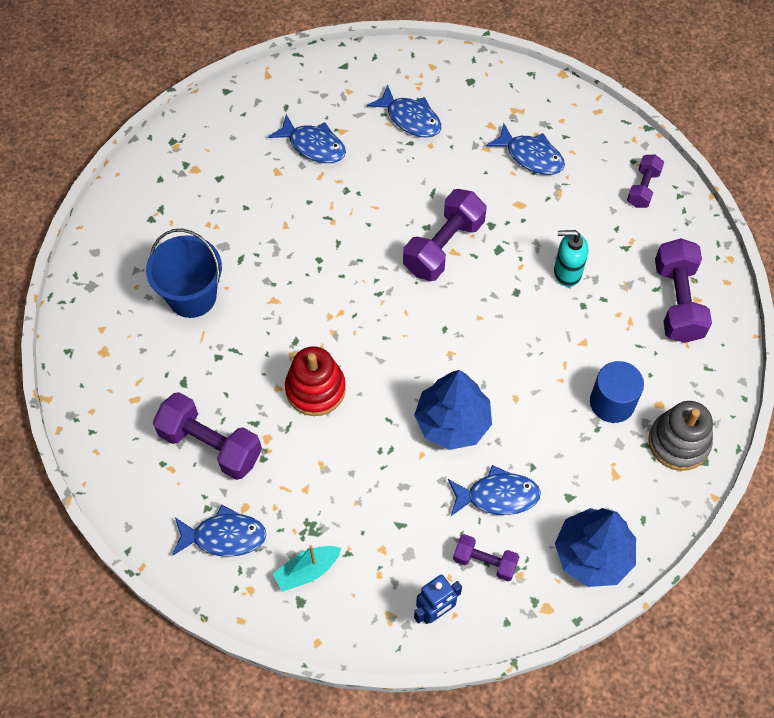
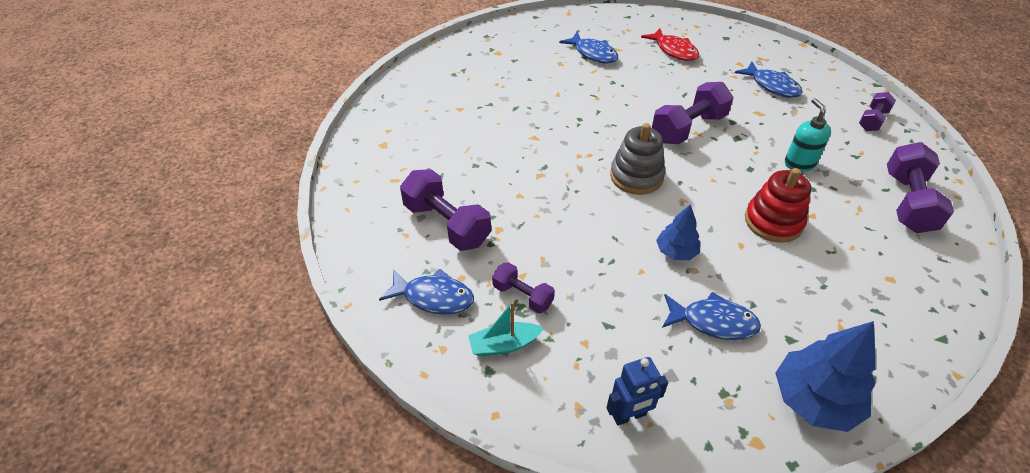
camera: 15 degrees right, 15 degrees down
(192, 296) = (468, 123): blue bucket -> none
(315, 389) = (553, 202): red stacking toy -> red stacking toy (773, 221)
(410, 118) = (674, 50): blue fish -> red fish
(452, 422) = (676, 252): blue tree -> blue tree, size x0.58
(485, 562) = (691, 379): purple dumbbell -> purple dumbbell (522, 296)
(567, 272) = (799, 163): turquoise soap dispenser -> turquoise soap dispenser turned 60 degrees clockwise
(612, 402) = (840, 267): blue cylinder -> none
(678, 442) = (913, 315): grey stacking toy -> grey stacking toy (636, 176)

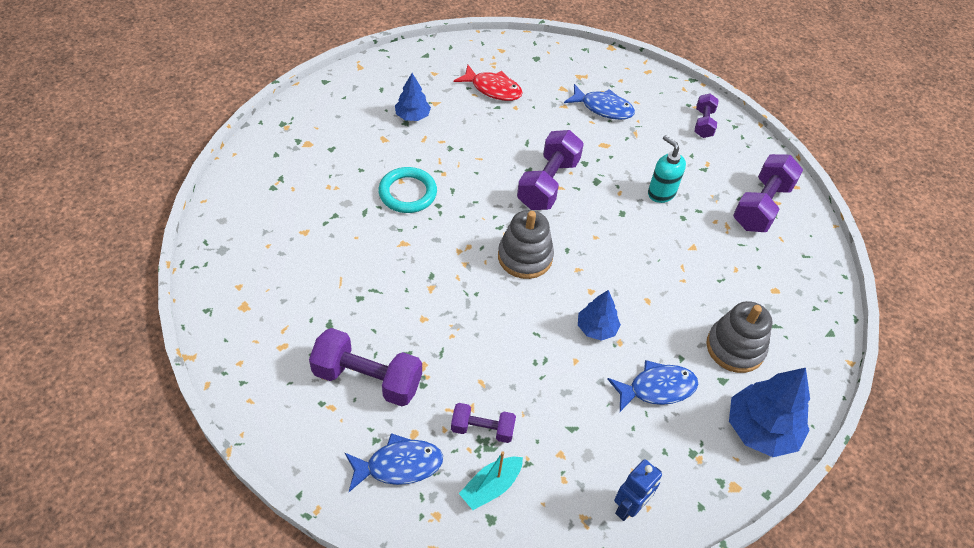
camera: 30 degrees left, 5 degrees up
(558, 104) = (407, 193): none -> turquoise ring
(593, 53) = (412, 116): blue fish -> blue tree
(773, 221) = (664, 265): red stacking toy -> none
(818, 315) = (735, 348): none -> grey stacking toy
(908, 202) = (761, 206): purple dumbbell -> purple dumbbell turned 45 degrees clockwise

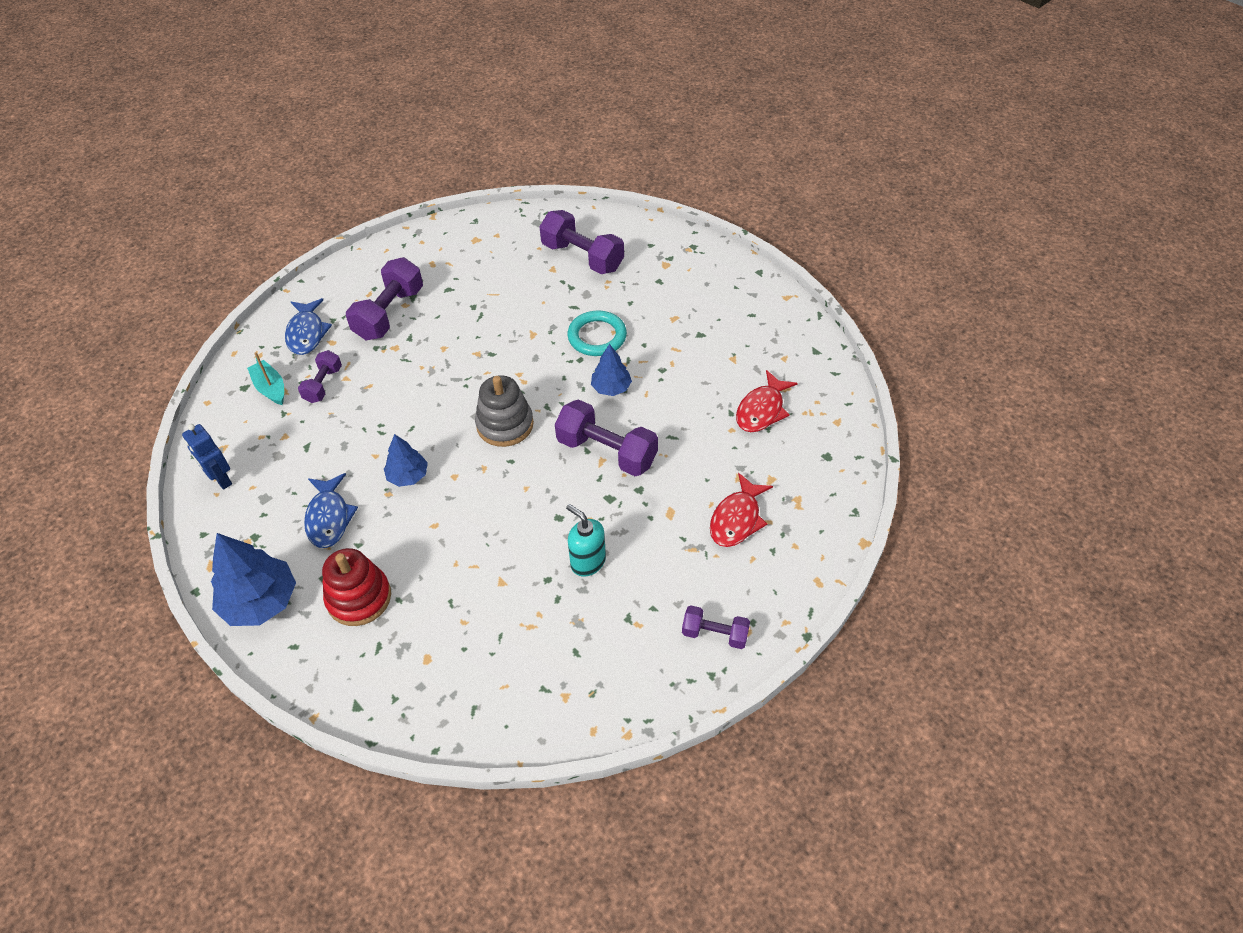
camera: 100 degrees right, 0 degrees up
(412, 116) = (710, 340): blue tree -> blue tree (611, 388)
(603, 108) = (737, 519): blue fish -> red fish
(661, 193) = (587, 562): turquoise soap dispenser -> turquoise soap dispenser turned 105 degrees counterclockwise
(735, 348) = (359, 598): grey stacking toy -> red stacking toy
(761, 206) = (560, 675): purple dumbbell -> purple dumbbell (582, 257)

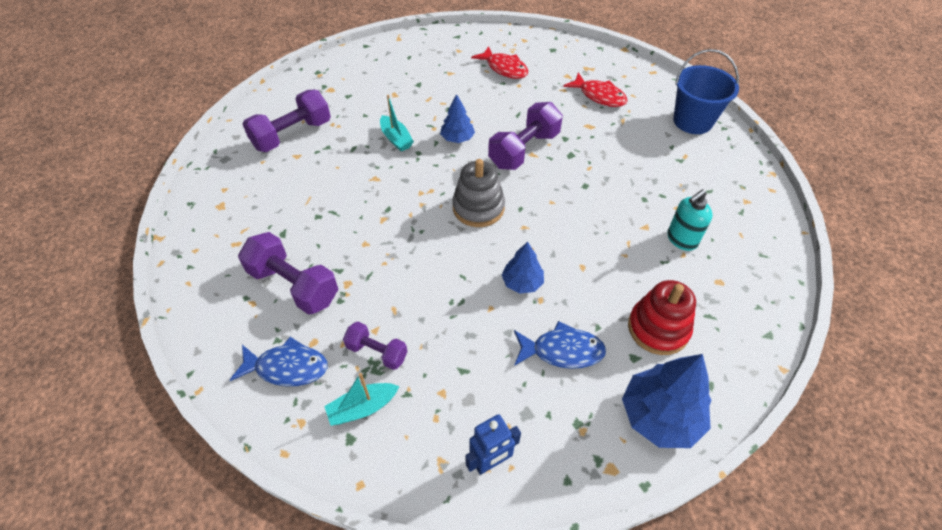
camera: 80 degrees left, 0 degrees up
(587, 562) = (629, 174): turquoise soap dispenser -> turquoise soap dispenser (681, 239)
(597, 336) = (396, 139): turquoise ring -> turquoise boat
(715, 634) = (692, 121): purple dumbbell -> blue bucket

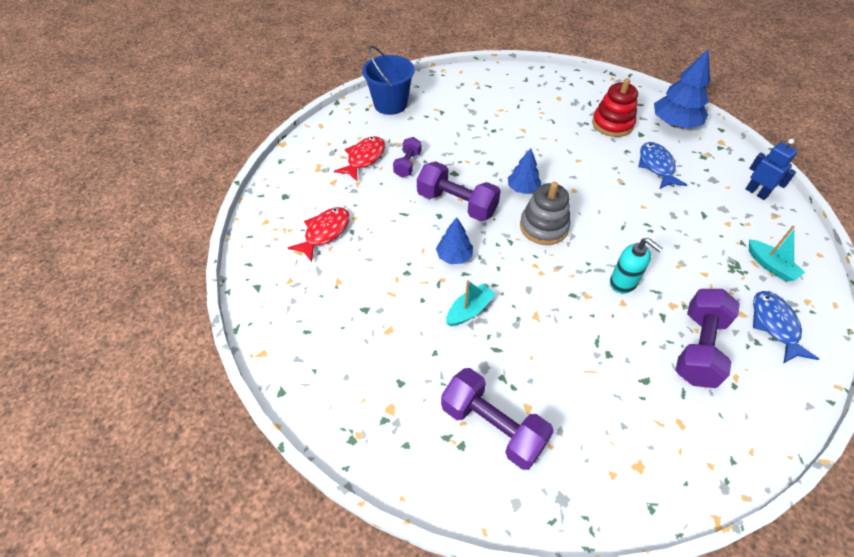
camera: 100 degrees left, 0 degrees up
(377, 352) = (722, 268): purple dumbbell -> purple dumbbell (407, 164)
(522, 282) = (610, 191): blue tree -> blue tree (523, 189)
(681, 239) = (528, 113): turquoise soap dispenser -> turquoise soap dispenser (623, 283)

